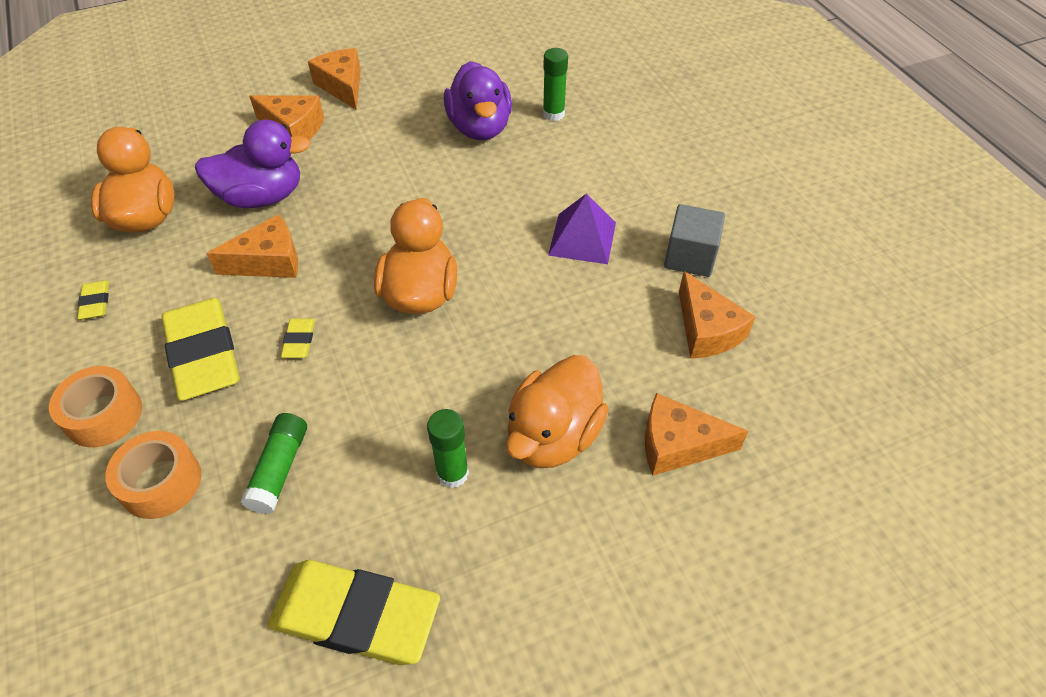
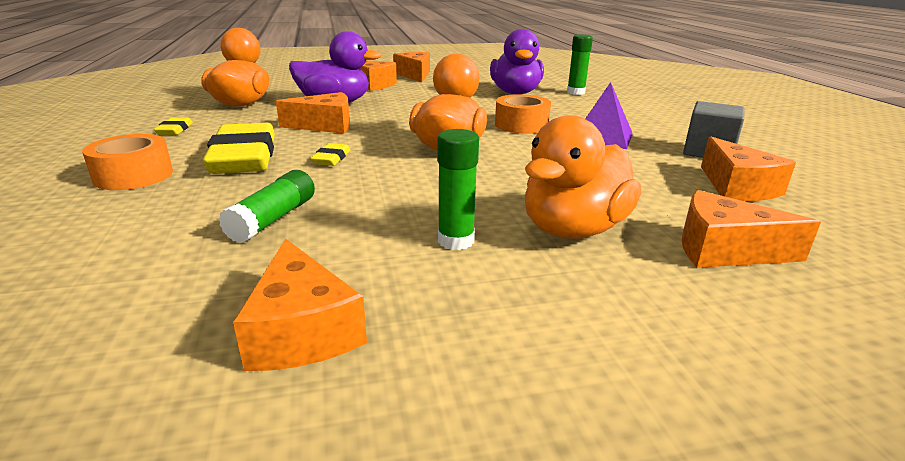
camera: 10 degrees right, 25 degrees down
(161, 482) = (152, 214): orange tape -> orange tape (521, 125)
(356, 616) = (302, 330): yellow eraser -> orange cheese

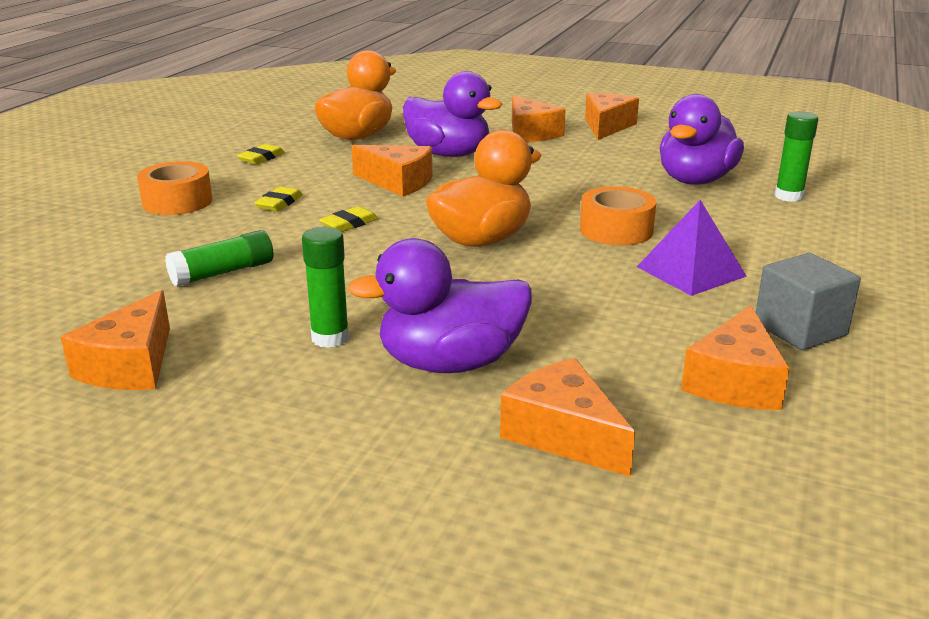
camera: 35 degrees right, 0 degrees up
(244, 157) = (279, 203): yellow eraser -> yellow eraser, size x0.43
(573, 229) = (450, 363): orange duck -> purple duck

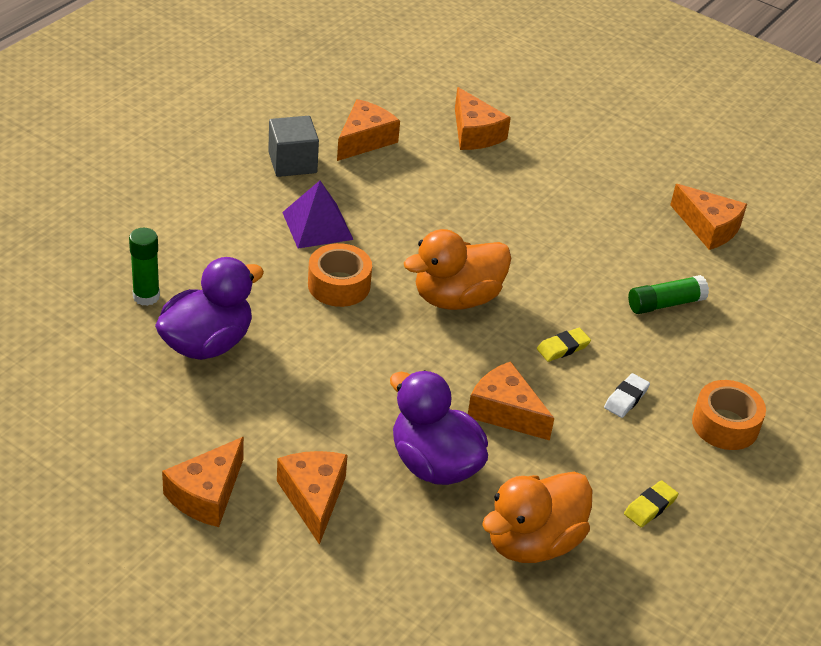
camera: 170 degrees left, 15 degrees up
(130, 365) = (708, 227): orange cheese -> orange cheese turned 105 degrees clockwise
(279, 203) = (626, 398): yellow eraser -> white eraser
(330, 338) = (588, 222): green glue stick -> none
(450, 363) = (518, 187): purple duck -> none

